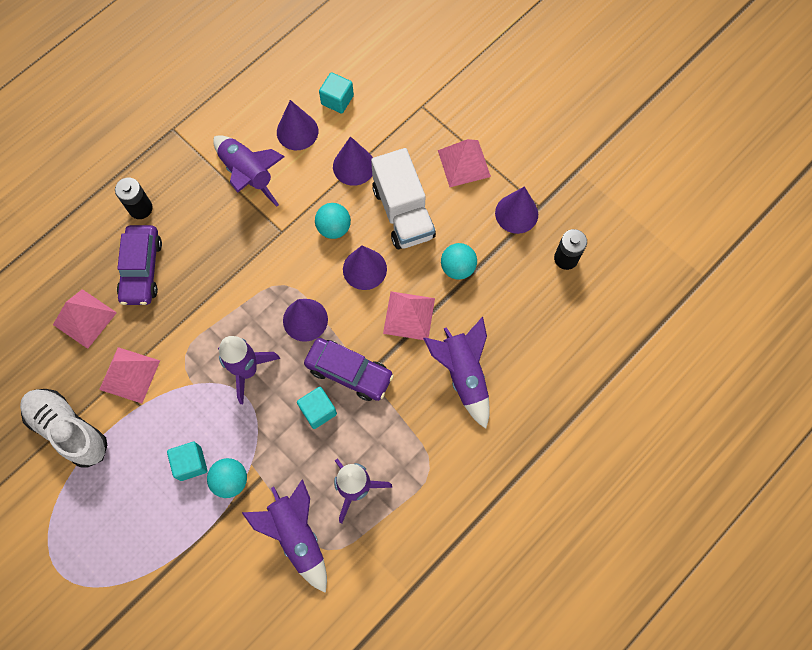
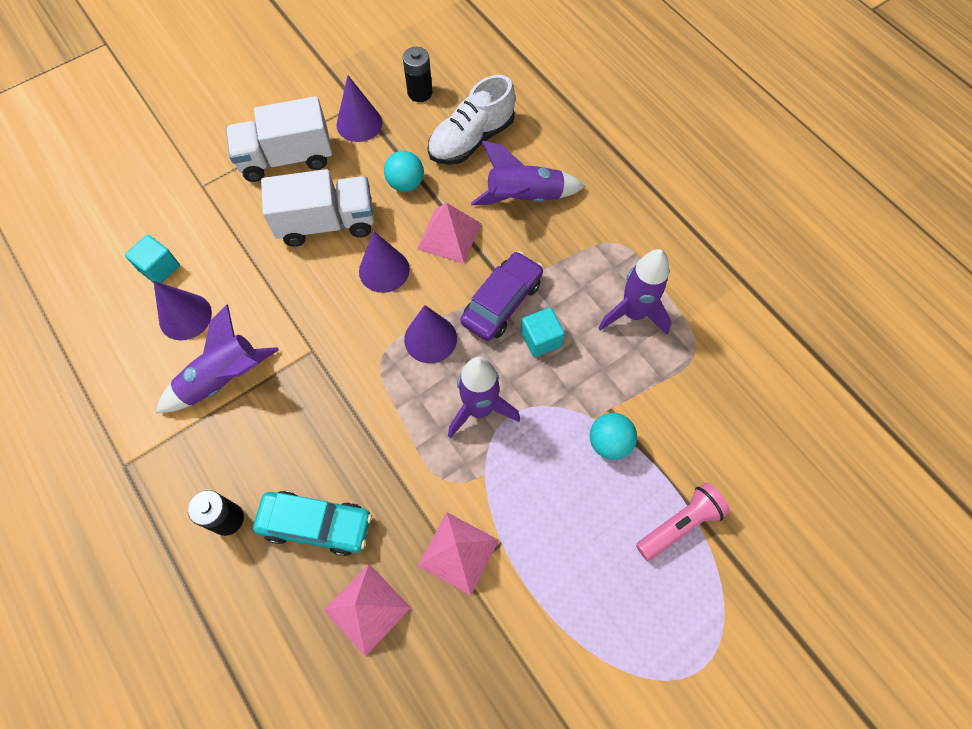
camera: 80 degrees left, 5 degrees down
(69, 430) = (519, 641): white shoe -> white shoe (471, 140)
(141, 269) = (316, 525): purple car -> turquoise car
(166, 545) = (679, 524): none -> pink flashlight
(190, 463) = (583, 486): turquoise cube -> none
(297, 535) = (677, 379): purple rocket -> none
(334, 228) = (325, 294): turquoise ball -> none
(354, 166) = (253, 263): purple cone -> none
(464, 163) = (286, 158): pink pyramid -> white truck

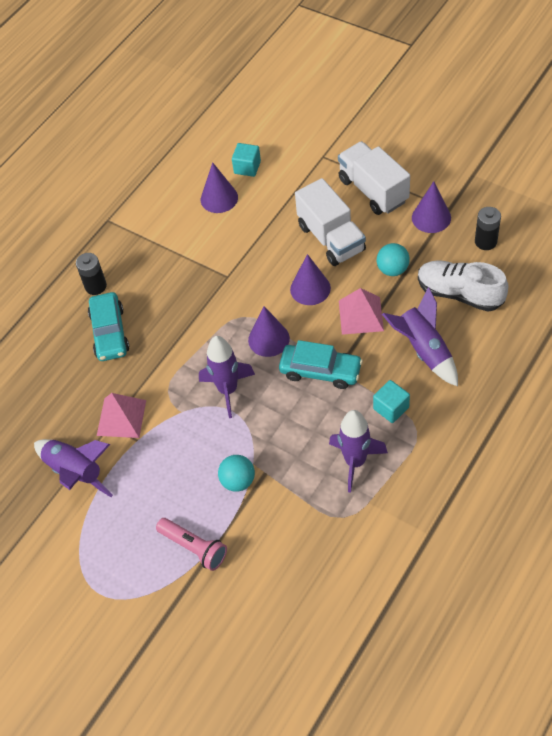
camera: 75 degrees right, 10 degrees down
(224, 379) = (185, 240): purple rocket -> purple rocket (75, 472)
(367, 609) = (68, 382): pink pyramid -> none
(502, 302) = (320, 371): purple car -> turquoise car
(541, 339) = (302, 407): turquoise cube -> turquoise cube (391, 408)

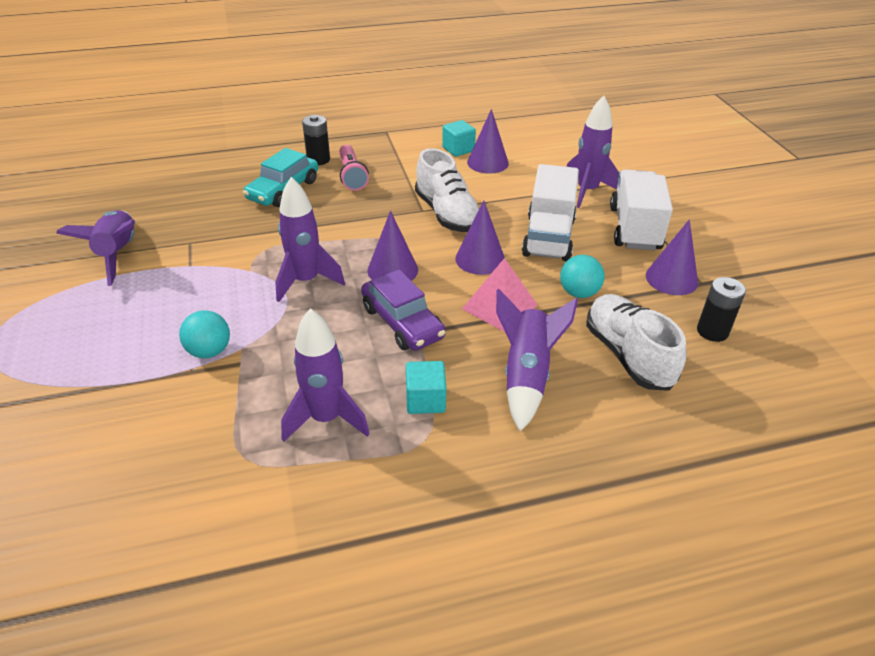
camera: 35 degrees right, 15 degrees down
(121, 417) = (204, 244): pink pyramid -> none
(194, 547) = (98, 372): pink flashlight -> pink flashlight (352, 176)
(247, 167) = (538, 157): turquoise cube -> turquoise cube (458, 149)
(247, 267) = (447, 214): none -> white shoe
(312, 177) = (587, 191): none -> purple rocket
(320, 371) = (402, 322): turquoise car -> purple car

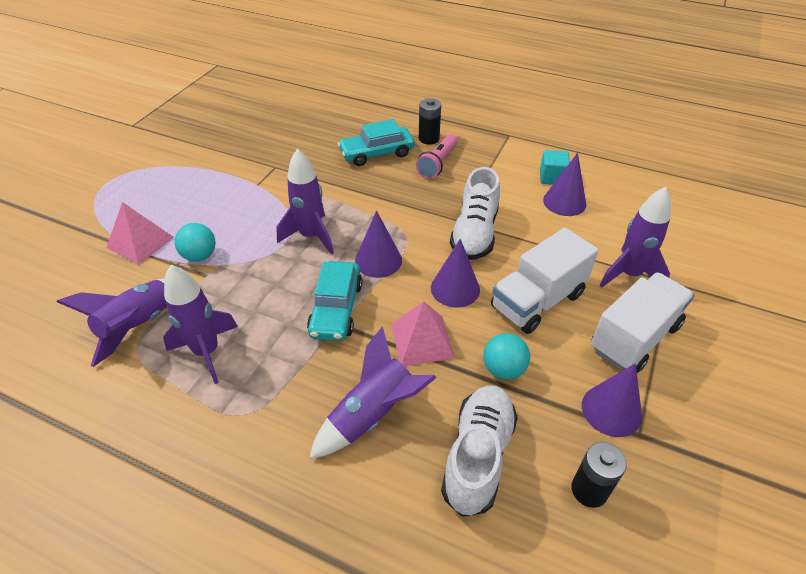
camera: 40 degrees right, 5 degrees up
(118, 254) = (228, 155): purple rocket -> purple rocket (139, 326)
(119, 374) = (140, 242): none -> pink pyramid
(402, 322) = (336, 309): purple car -> turquoise car
(425, 400) = (280, 383): turquoise cube -> none

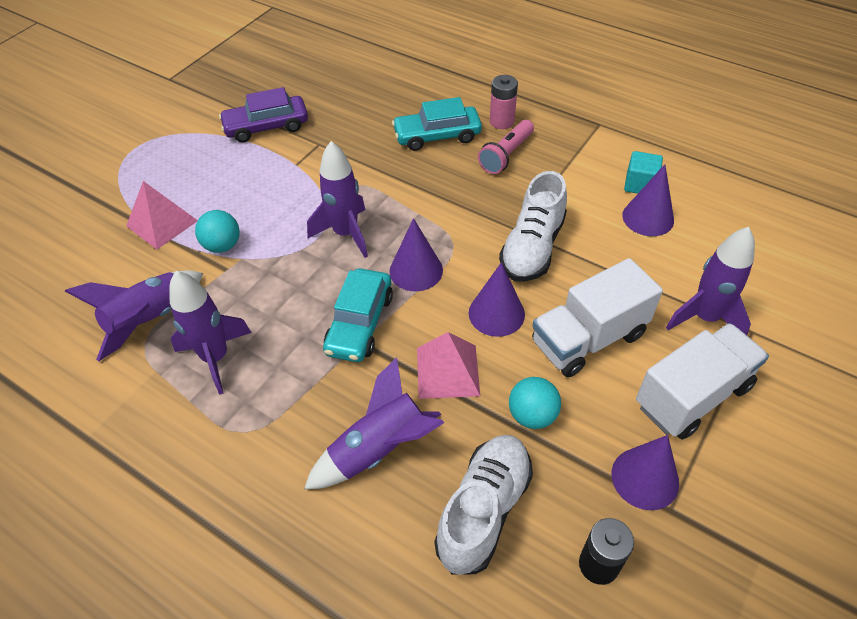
camera: 10 degrees right, 5 degrees up
(226, 157) = (266, 126): none -> purple car
(429, 139) = (501, 121): black battery -> pink battery

